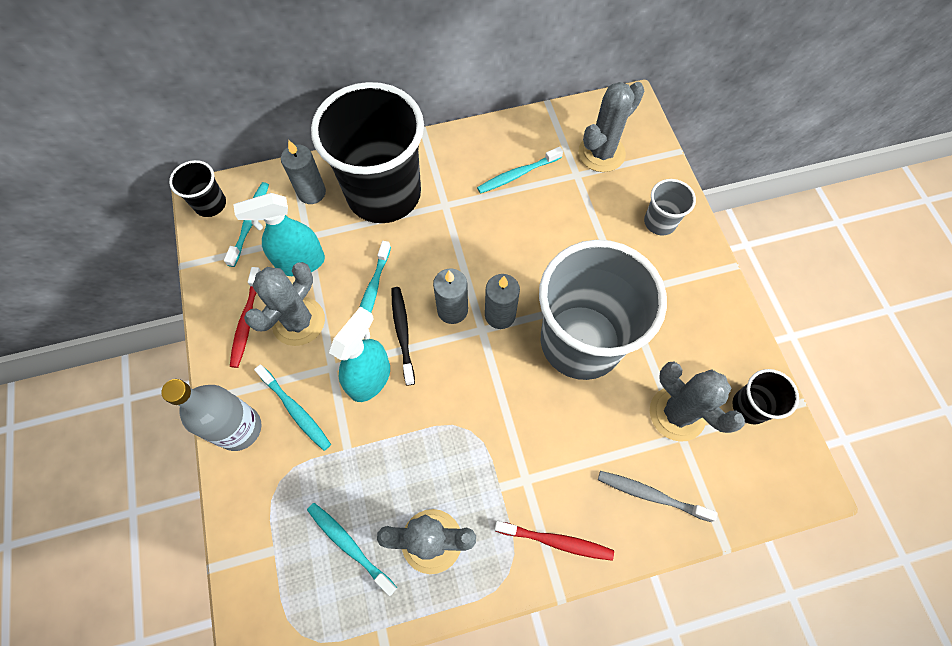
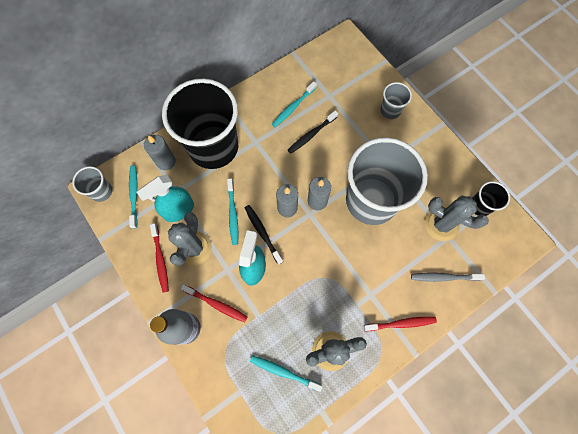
camera: 20 degrees left, 5 degrees up
(210, 204) = (101, 191): black cup -> grey cup
(295, 410) = (216, 304): turquoise toothbrush -> red toothbrush
(529, 220) = (311, 135): none -> black toothbrush
(601, 153) = (339, 77): grey cactus -> none

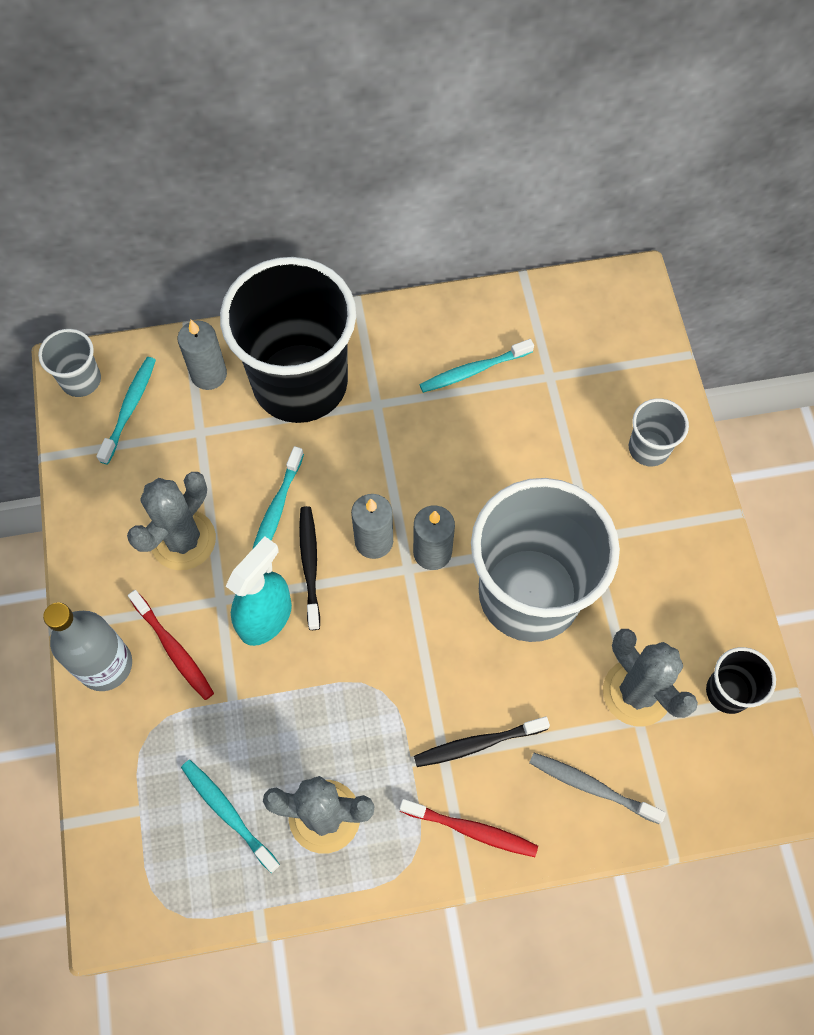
camera: 25 degrees right, 5 degrees down
(160, 260) = (120, 534): red toothbrush -> none
(179, 210) = (189, 465): turquoise spray bottle -> none
(311, 135) = (481, 432): black toothbrush -> black toothbrush (477, 744)

